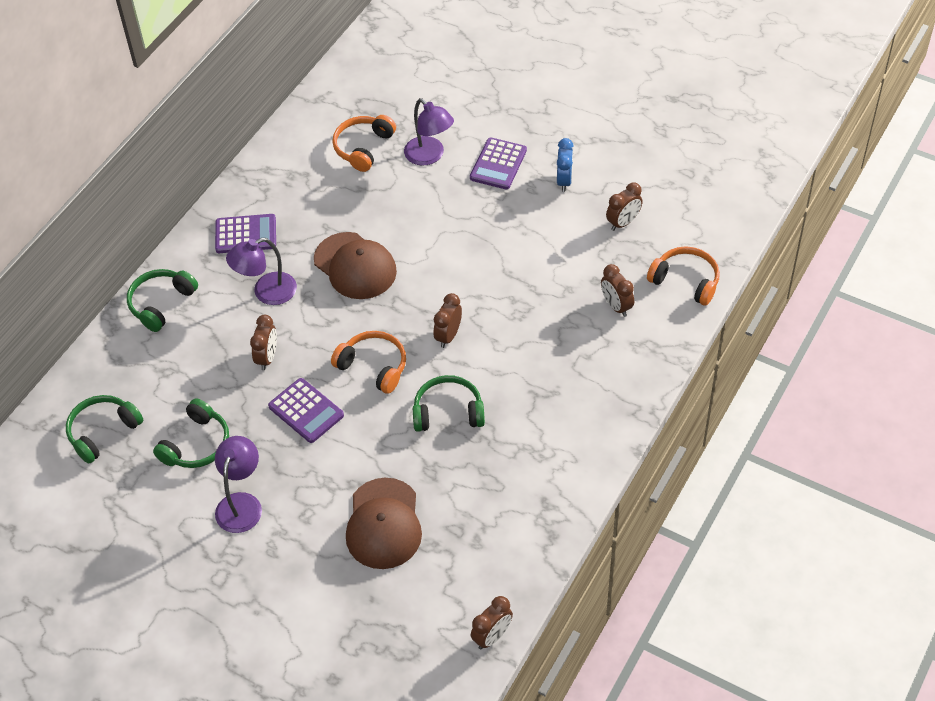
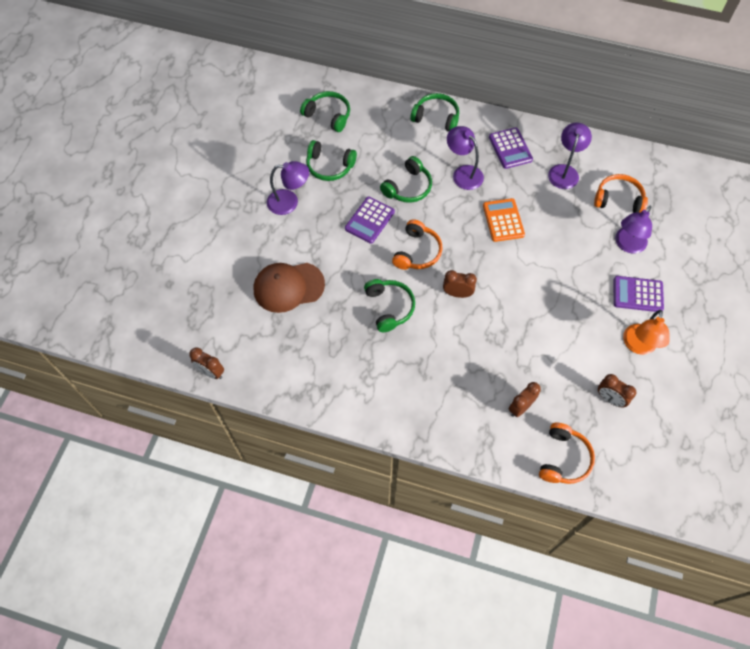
camera: 75 degrees right, 10 degrees up
(267, 357) = (408, 187): brown clock -> green headphones
(302, 188) = (564, 171): none -> purple lamp
(355, 266) = (503, 220): brown cap -> orange calculator
(564, 181) = (638, 346): blue clock -> orange lamp

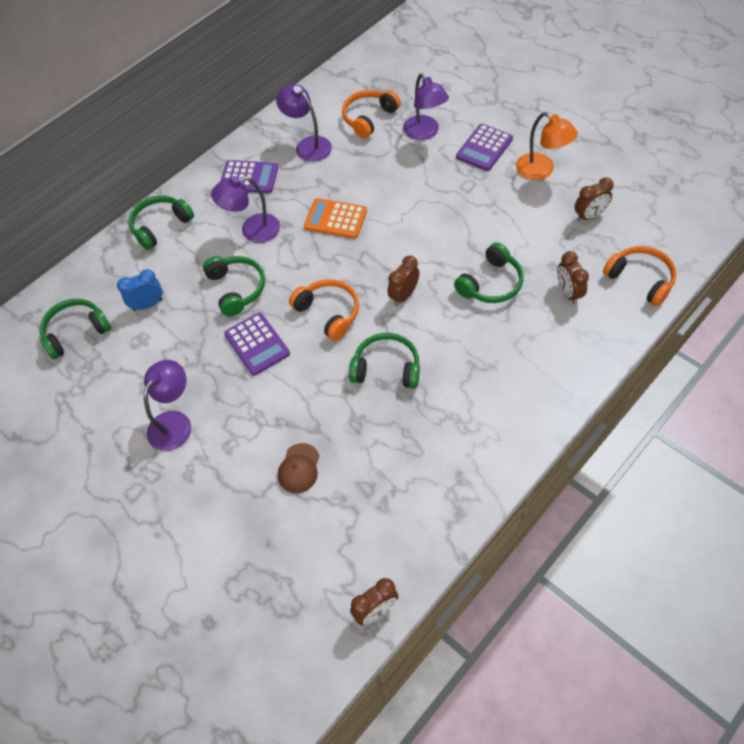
camera: 60 degrees left, 5 degrees down
(288, 287) = (299, 468): brown cap -> brown cap, size x0.54
(329, 166) = (152, 358): green headphones -> green headphones (491, 283)
(368, 143) = (148, 305): none -> blue clock

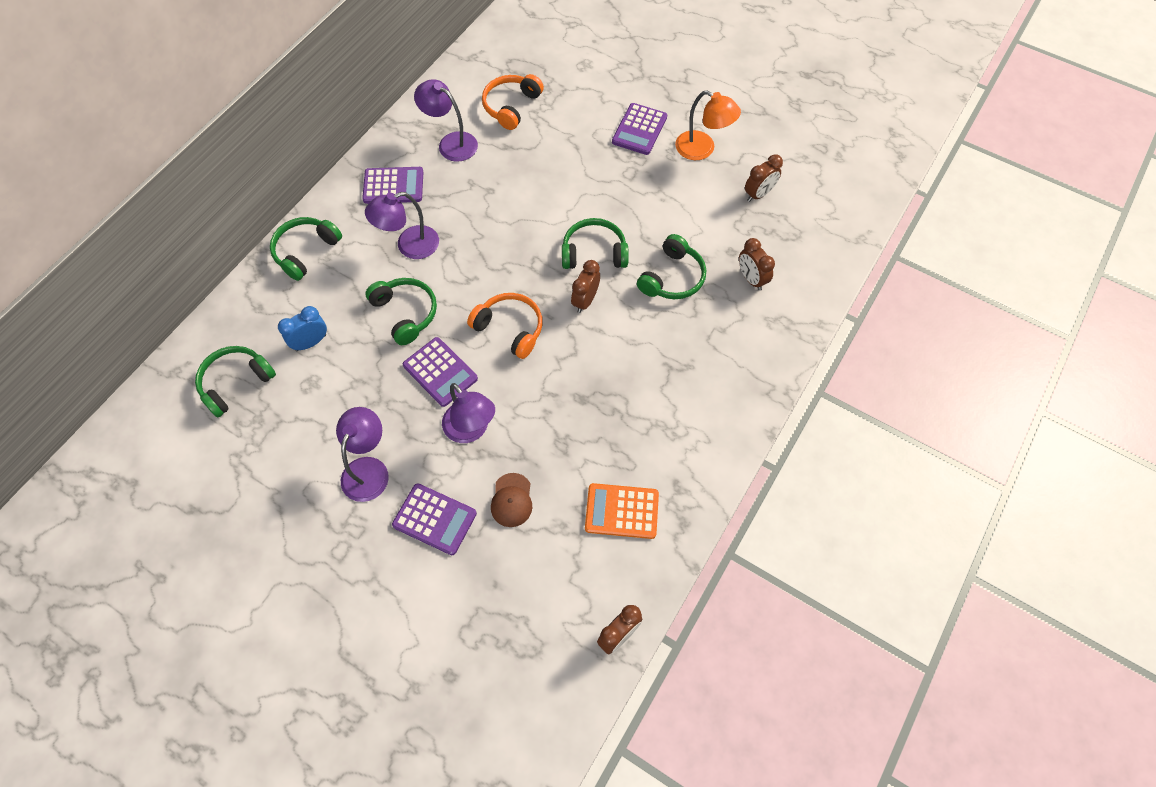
camera: 15 degrees left, 5 degrees up
(224, 475) = (434, 519): none -> purple calculator
(335, 219) = (497, 224): orange calculator -> orange calculator (621, 511)
(386, 368) = (582, 381): green headphones -> green headphones (594, 252)
(425, 133) = (574, 118): purple lamp -> purple lamp (471, 430)
(640, 279) = (819, 257): orange headphones -> none

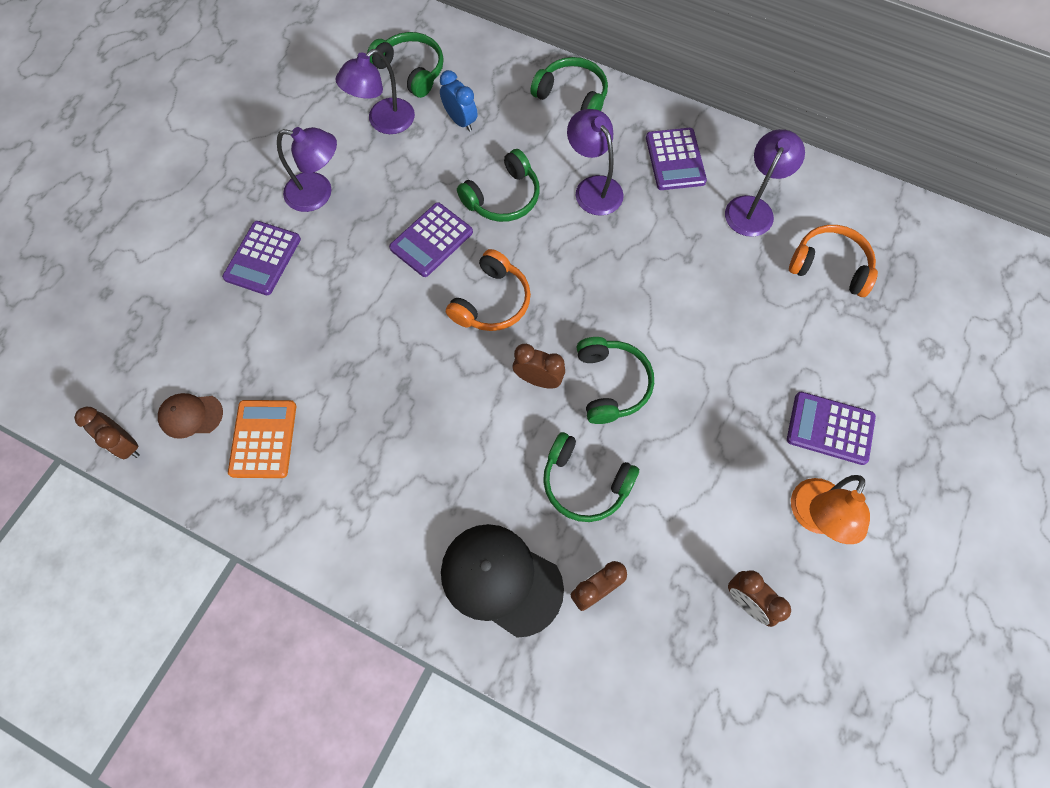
camera: 85 degrees right, 5 degrees up
(471, 430) = (362, 278): purple lamp -> purple lamp (383, 122)
(511, 500) = (280, 326): brown cap -> brown cap (191, 415)
(744, 337) = (501, 579): none -> black cap

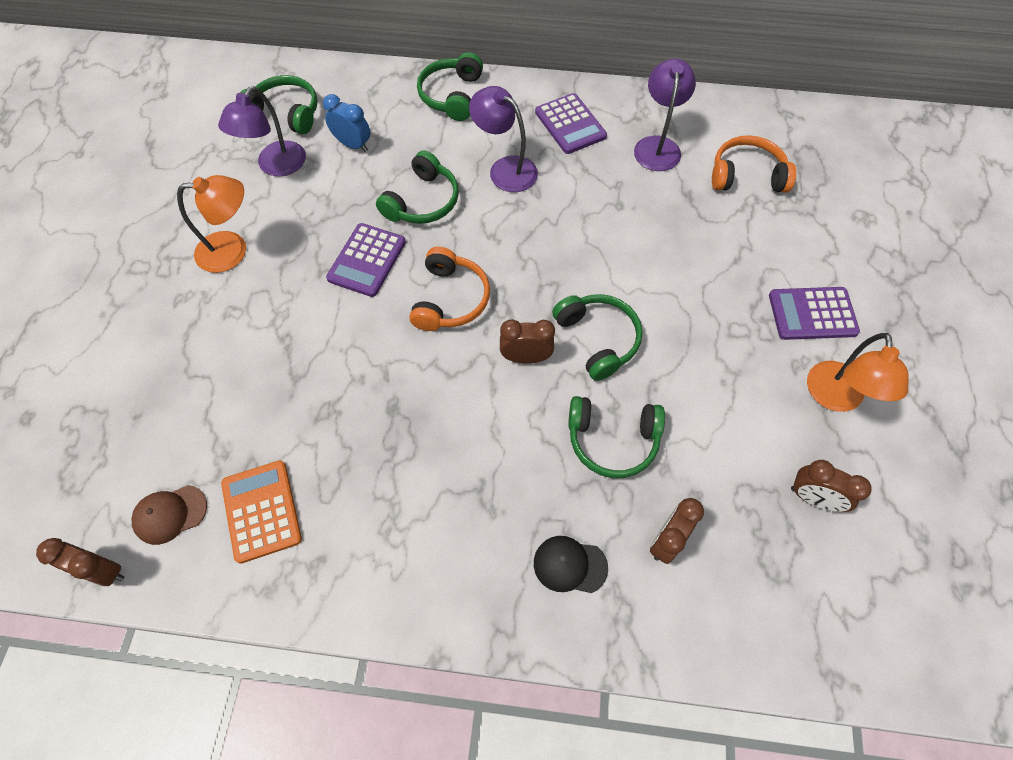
camera: 20 degrees left, 5 degrees down
(262, 258) = (195, 329): purple calculator -> none
(318, 193) = (232, 250): purple lamp -> orange lamp
(501, 579) = (570, 565): black cap -> black cap, size x0.54
(572, 96) = (452, 95): green headphones -> green headphones turned 90 degrees counterclockwise

